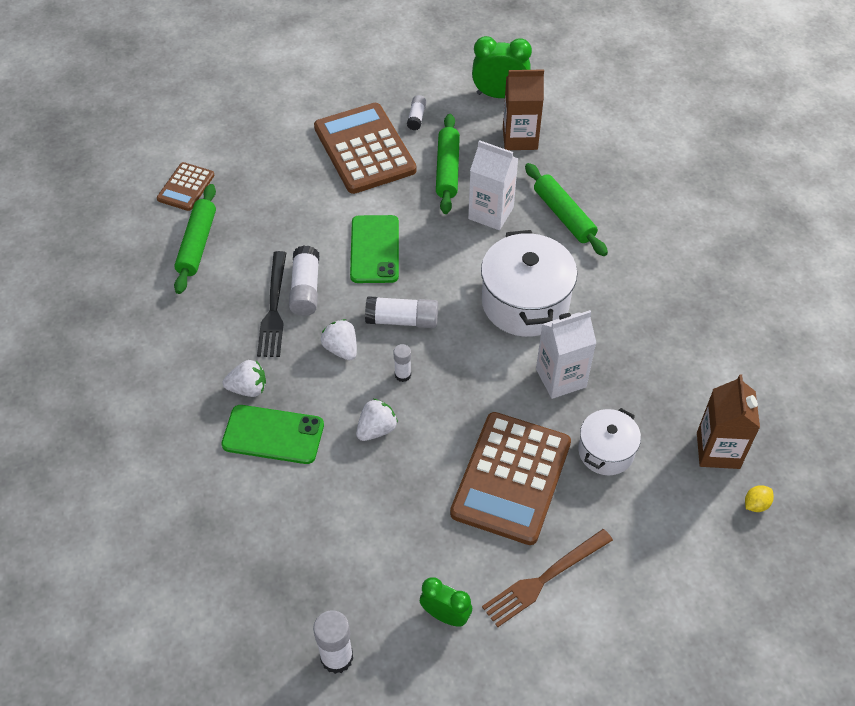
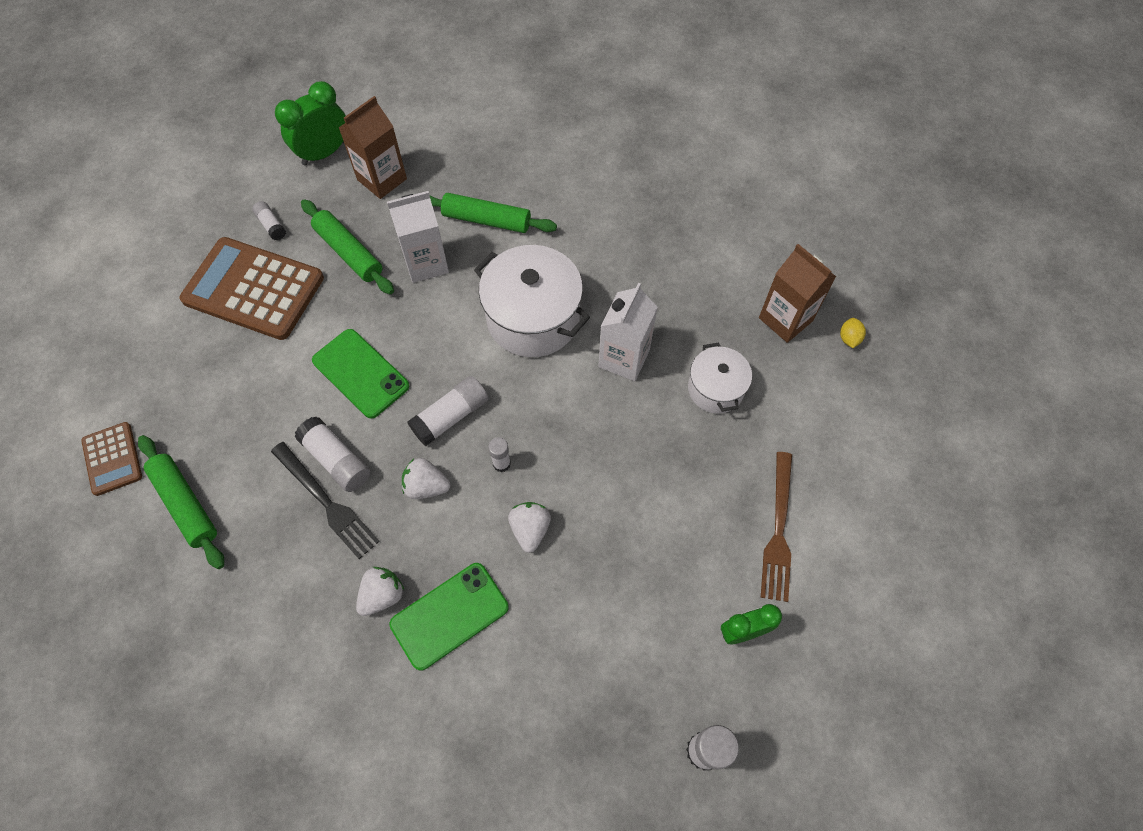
camera: 45 degrees left, 10 degrees up
(511, 478) = (673, 473): brown calculator -> none

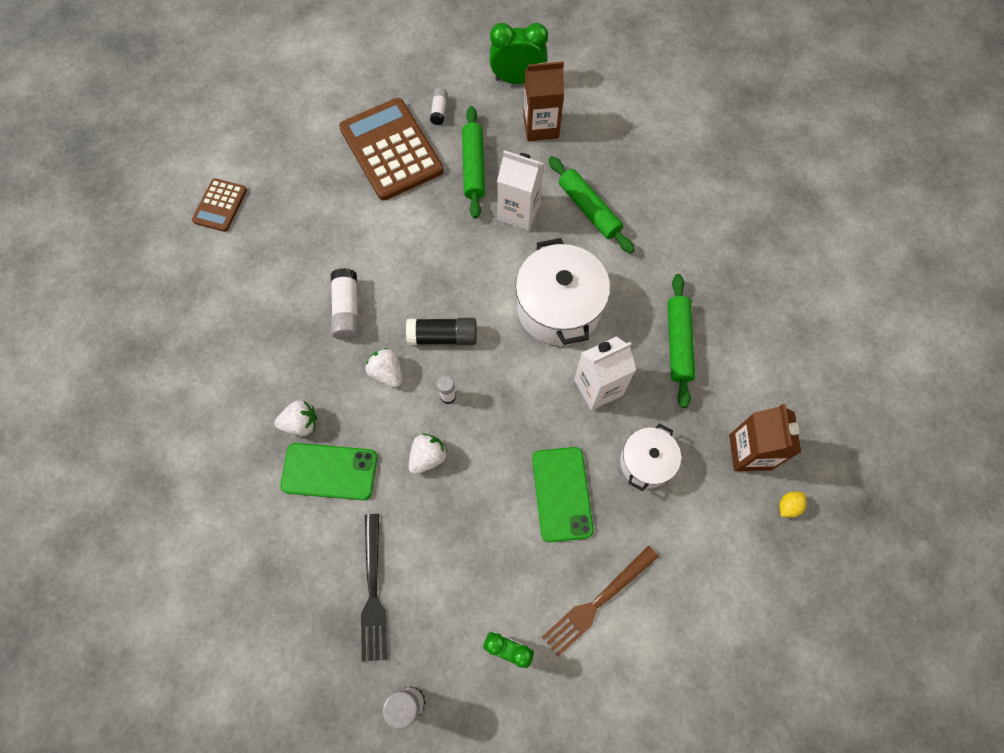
camera: 40 degrees right, 5 degrees up
(186, 504) = (237, 268): green rolling pin -> green rolling pin (678, 343)
(326, 502) = (318, 333): black fork -> black fork (373, 592)
(360, 373) = (410, 261): green phone -> green phone (562, 494)
(451, 416) = (443, 337): white glue stick -> black glue stick

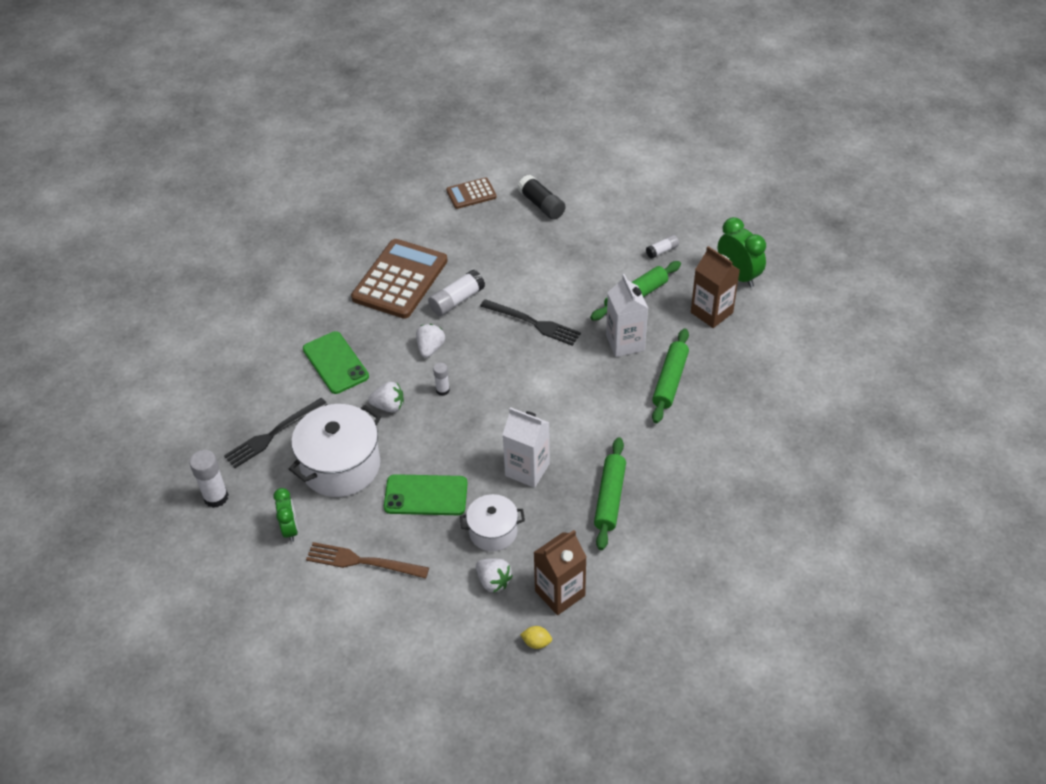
camera: 55 degrees right, 20 degrees down
(301, 423) = (356, 328): white strawberry -> white strawberry (493, 581)
(391, 150) = (602, 246): brown calculator -> brown calculator (400, 279)
(432, 266) = (533, 323): none -> black fork
(443, 337) = (484, 361): black glue stick -> black glue stick (541, 205)
(559, 308) = (569, 411): white pot -> white pot (341, 466)
(562, 494) = (426, 495): green phone -> green phone turned 45 degrees clockwise
(678, 343) = (610, 498): green rolling pin -> green rolling pin turned 45 degrees counterclockwise

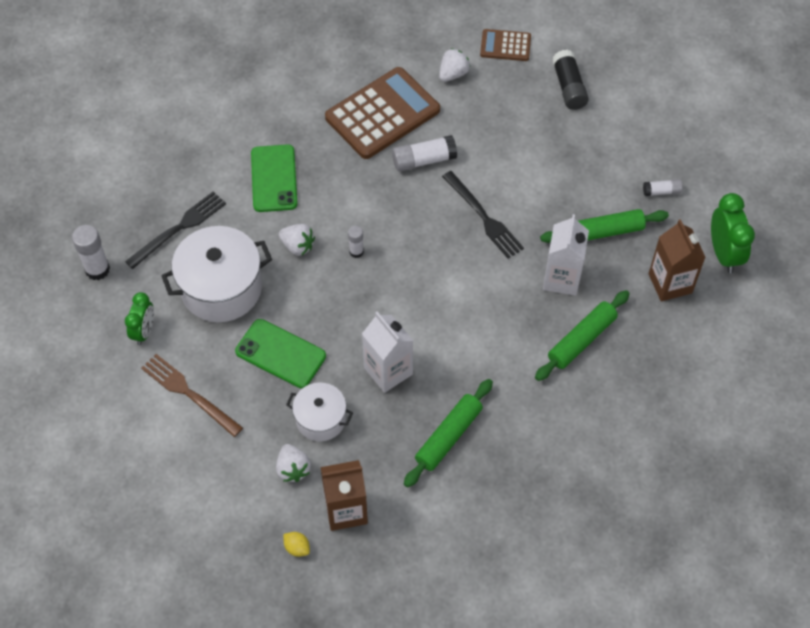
camera: 25 degrees right, 10 degrees up
(273, 434) = (179, 228): black fork -> black fork turned 150 degrees clockwise
(430, 348) = (370, 202): white strawberry -> white strawberry (453, 74)

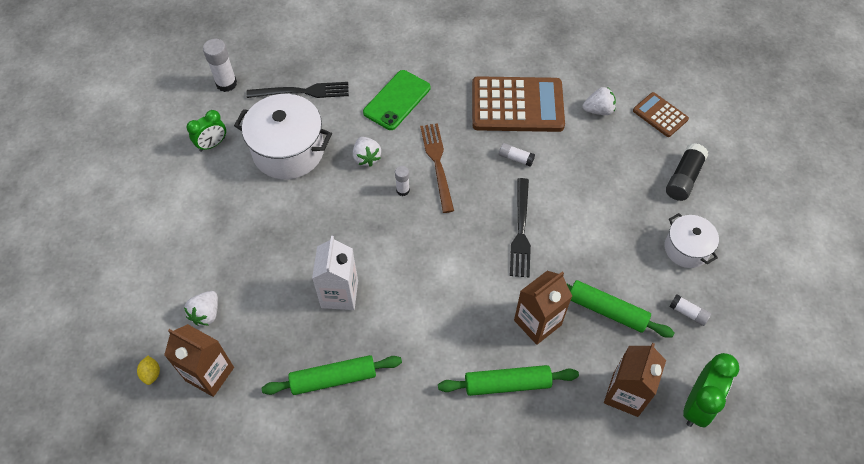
camera: 40 degrees right, 0 degrees up
(189, 393) = (196, 207): brown fork -> brown fork (437, 163)
(280, 354) = (280, 225): green phone -> none
(320, 419) = (259, 292): white pot -> white pot (686, 248)
(424, 160) = (516, 158): white glue stick -> white glue stick, size x0.59
(561, 278) = (537, 322): white carton -> brown carton

